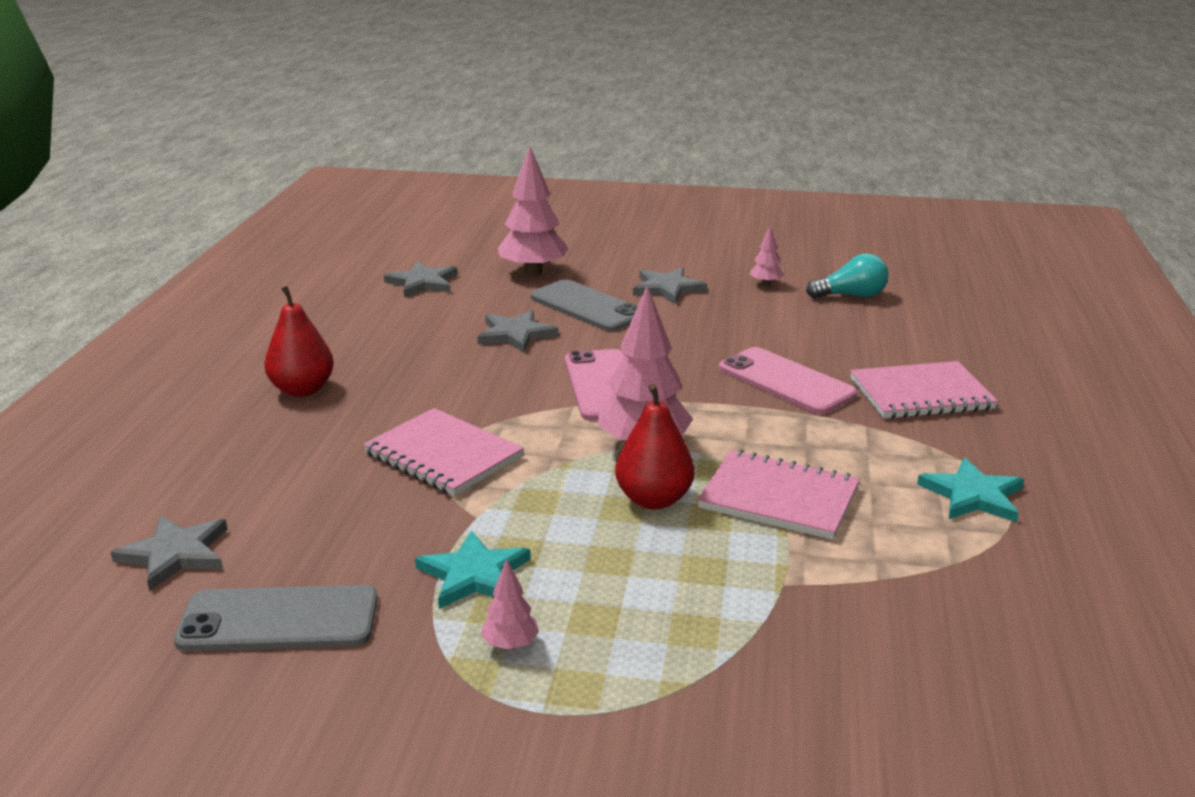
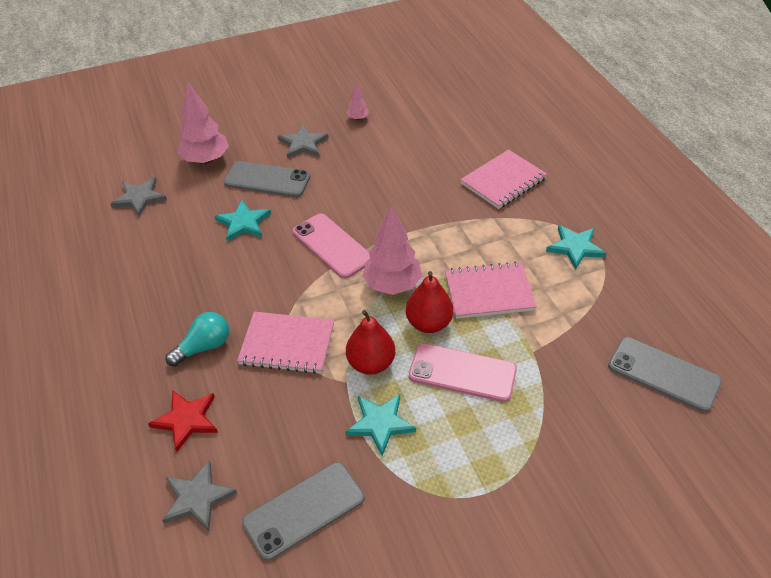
camera: 30 degrees left, 20 degrees up
(249, 480) = (186, 420): none -> red star
(302, 390) = (148, 330): red pear -> red pear (371, 363)
(510, 645) = (437, 460): pink tree -> none
(516, 334) = (243, 223): grey star -> turquoise star
(786, 382) = (429, 200): pink phone -> pink phone (462, 373)
(851, 296) = (413, 111): turquoise light bulb -> turquoise light bulb (204, 347)
(993, 695) = (663, 374): none -> grey phone

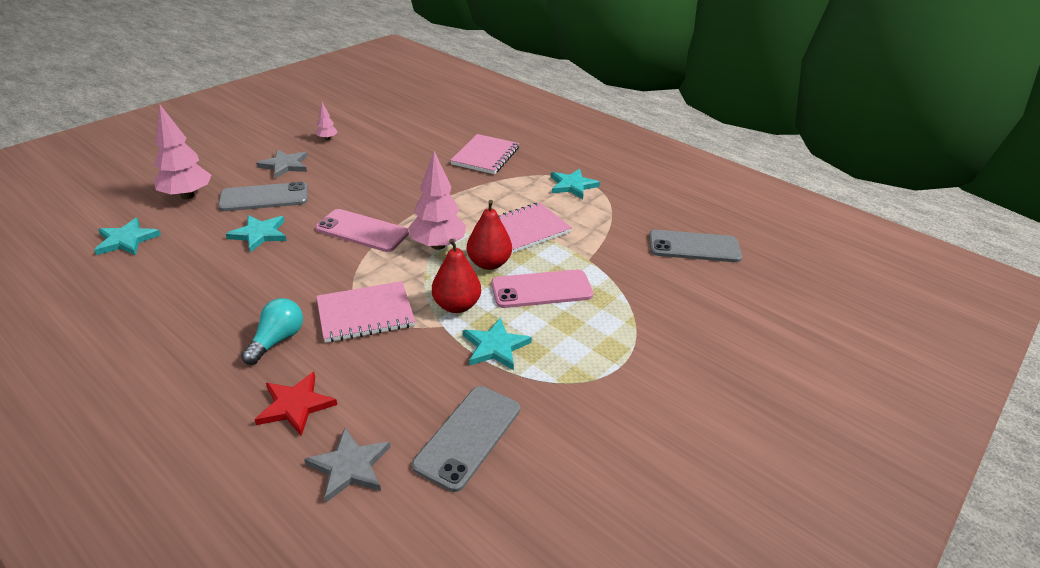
camera: 30 degrees left, 10 degrees down
(139, 198) = (126, 240): grey star -> turquoise star

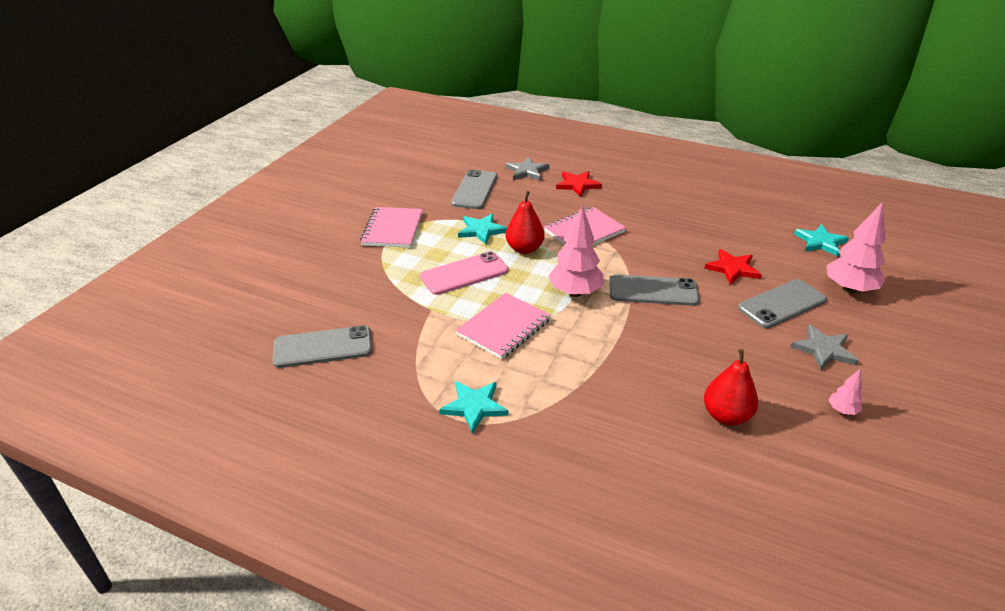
camera: 165 degrees right, 0 degrees up
(259, 234) = (732, 268): turquoise star -> red star
(277, 340) = (623, 208): turquoise light bulb -> none
(362, 231) = (653, 291): pink phone -> grey phone
(485, 156) = (613, 434): pink notebook -> pink notebook (392, 229)
(489, 263) = (519, 286): red pear -> red pear (726, 416)

